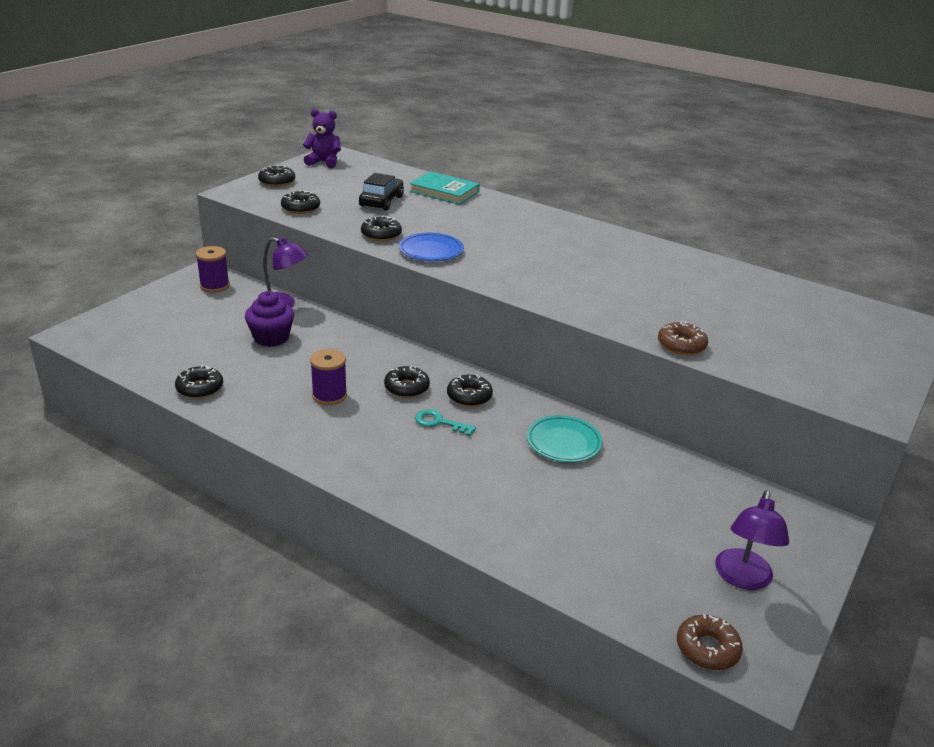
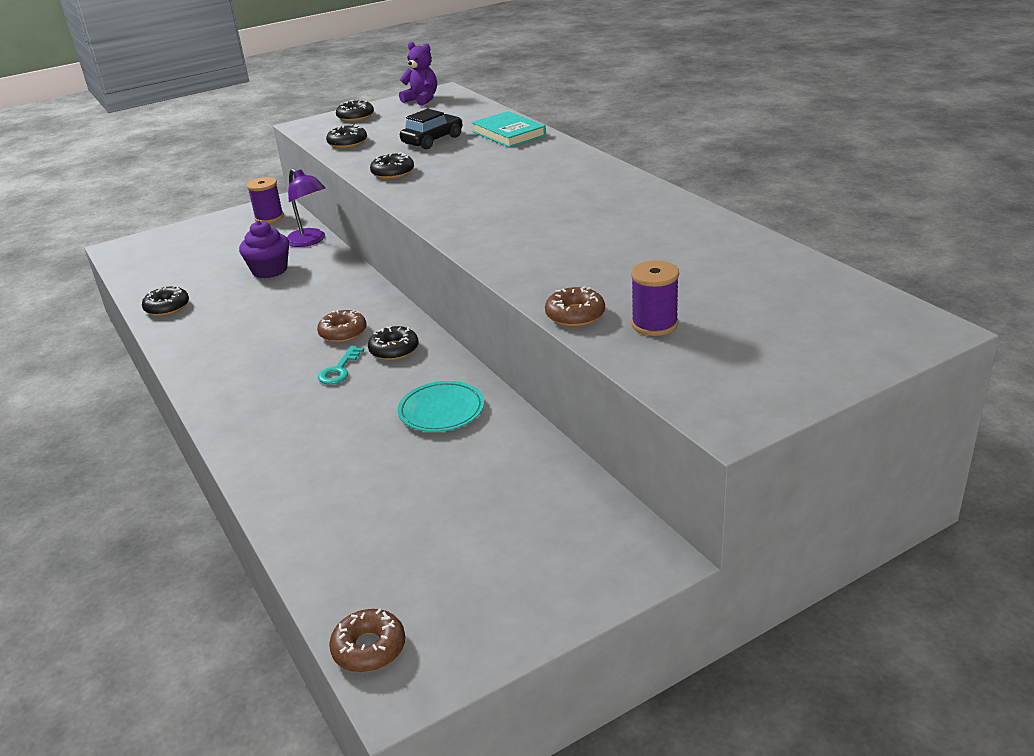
camera: 30 degrees right, 0 degrees up
(329, 395) = (266, 329): purple spool -> purple spool (654, 324)
(406, 387) = (343, 332): black donut -> brown donut
(431, 251) = (423, 192): blue plate -> none
(439, 422) = (339, 370): turquoise key -> turquoise key turned 120 degrees counterclockwise
(742, 578) = (485, 589): purple lamp -> none

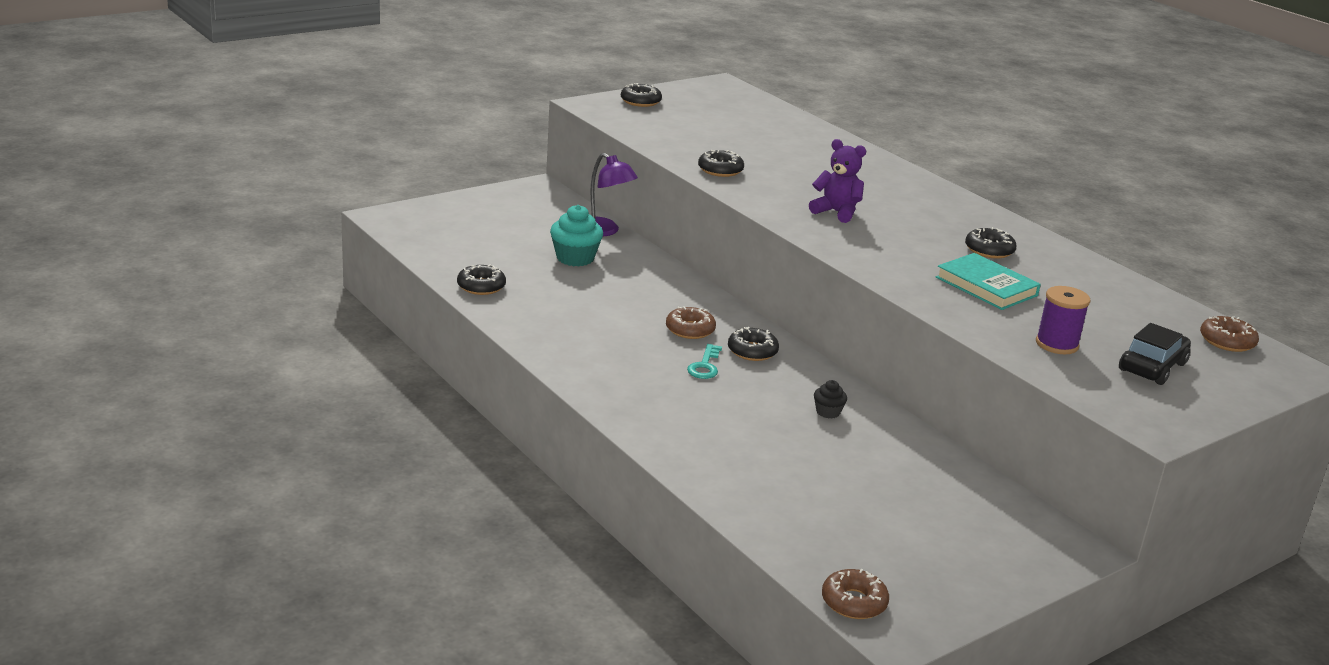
camera: 10 degrees left, 5 degrees down
(269, 218) = (542, 200): purple spool -> none
(269, 270) = (575, 258): purple cupcake -> turquoise cupcake
(347, 143) = (650, 131): black donut -> black donut (989, 250)
(422, 100) = (704, 90): purple teddy bear -> purple teddy bear (836, 212)
(432, 140) = (743, 139): black car -> black car (1152, 367)
(441, 411) = (828, 412): turquoise plate -> black cupcake
(508, 134) = (822, 141): turquoise book -> turquoise book (986, 286)
(575, 315) = (979, 329): brown donut -> brown donut (1227, 341)

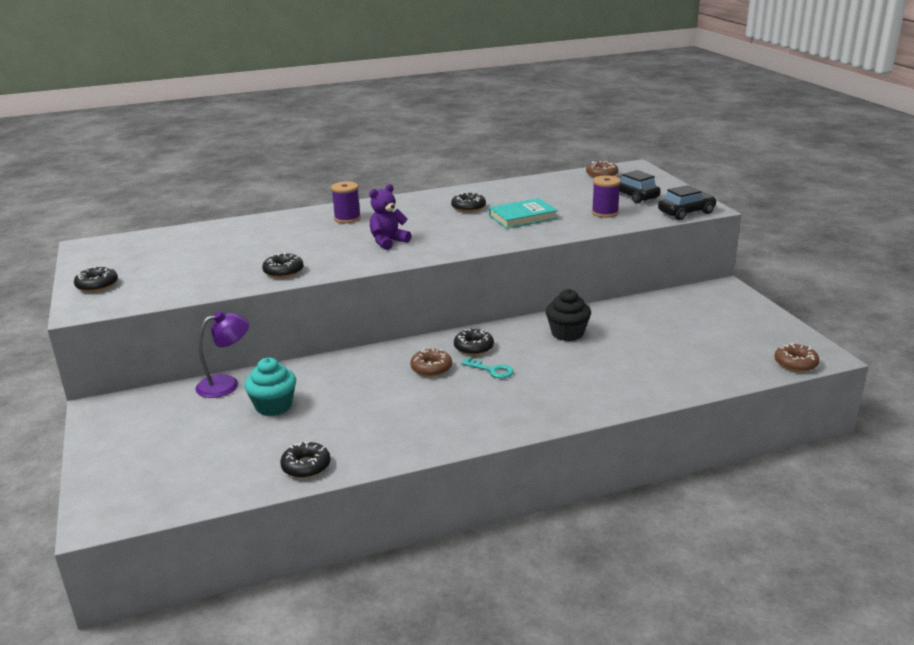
camera: 70 degrees left, 0 degrees up
(828, 412) = (567, 333): black cupcake -> black cupcake, size x1.86
(888, 185) = (347, 218): none -> purple spool
(1119, 411) = (686, 212): none -> black car

